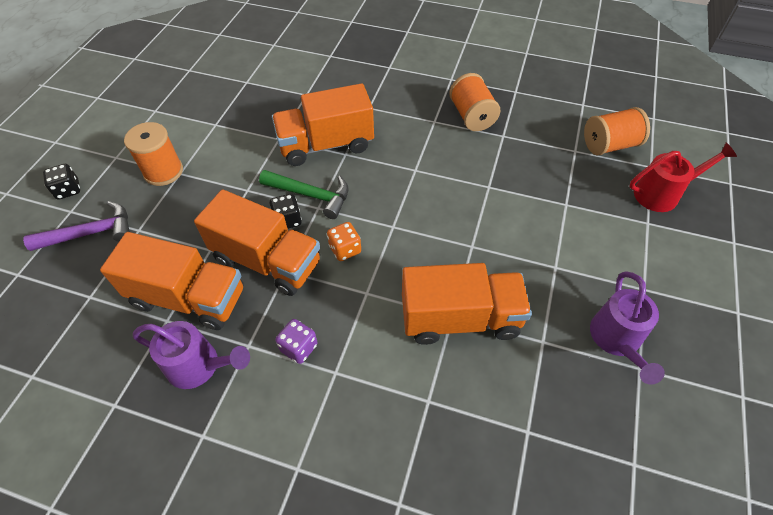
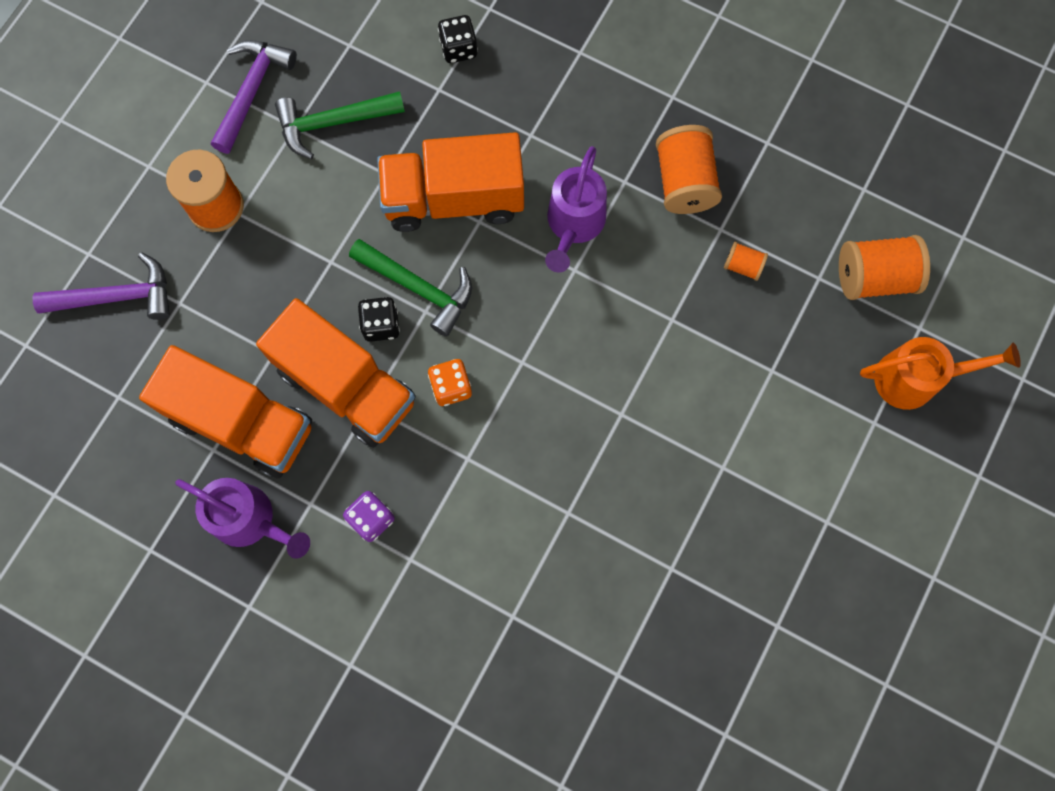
camera: 10 degrees right, 20 degrees up
(68, 190) = (84, 215): black dice -> black dice (459, 49)
(185, 111) = (252, 91): none -> purple hammer
(240, 119) = (333, 123): none -> green hammer
(460, 318) = (577, 518): orange truck -> none
(524, 152) = (742, 266): none -> orange spool
(617, 341) = (763, 586): purple watering can -> purple watering can (573, 225)
(663, 194) = (916, 379): red watering can -> orange watering can

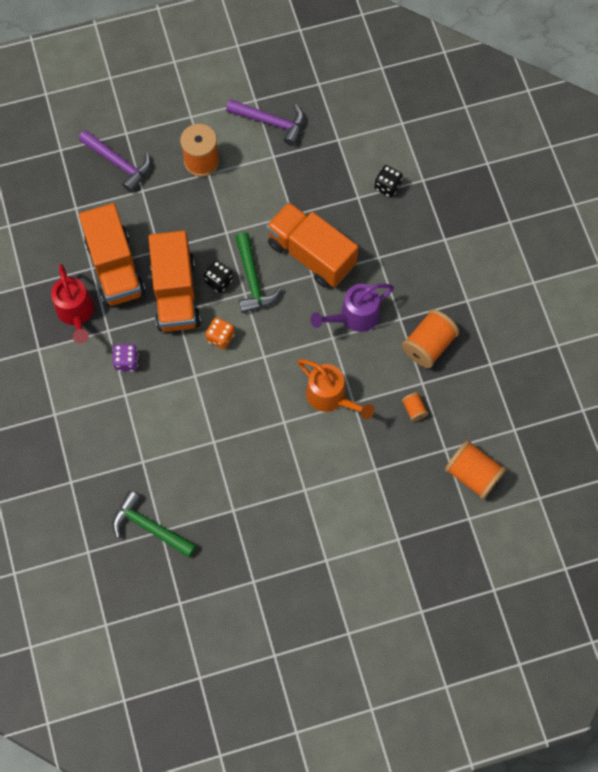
camera: 45 degrees right, 5 degrees down
(251, 520) = (76, 313): purple watering can -> red watering can
(252, 91) = (271, 122): purple hammer -> purple hammer turned 45 degrees clockwise
(333, 123) = (292, 169): green hammer -> green hammer (149, 527)
(916, 379) = (440, 539): orange watering can -> orange watering can (331, 397)

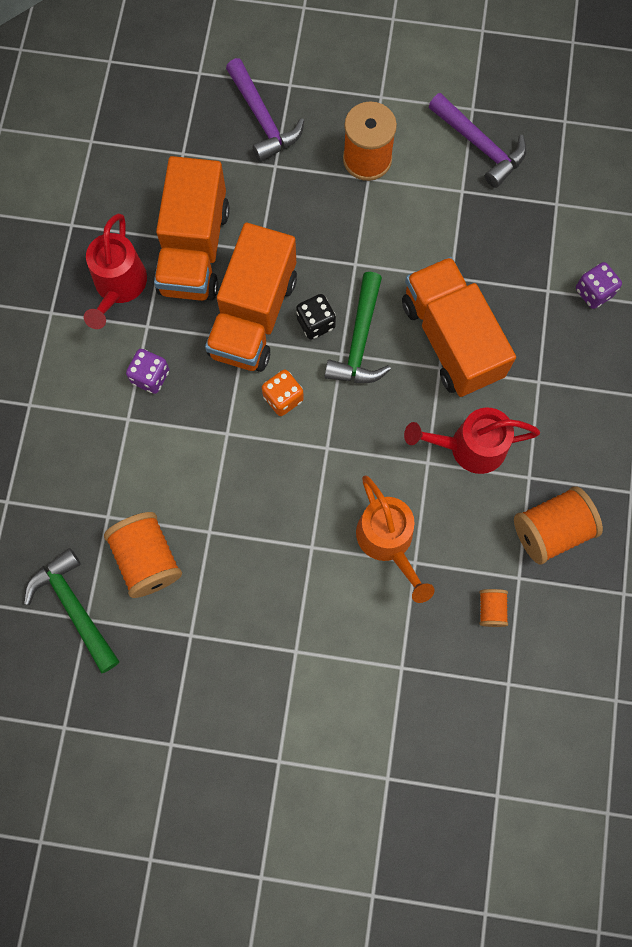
camera: 25 degrees right, 5 degrees up
(354, 317) = (468, 447): purple watering can -> red watering can
(387, 186) = (593, 292): black dice -> purple dice
(472, 474) = (530, 736): orange spool -> orange spool (147, 559)

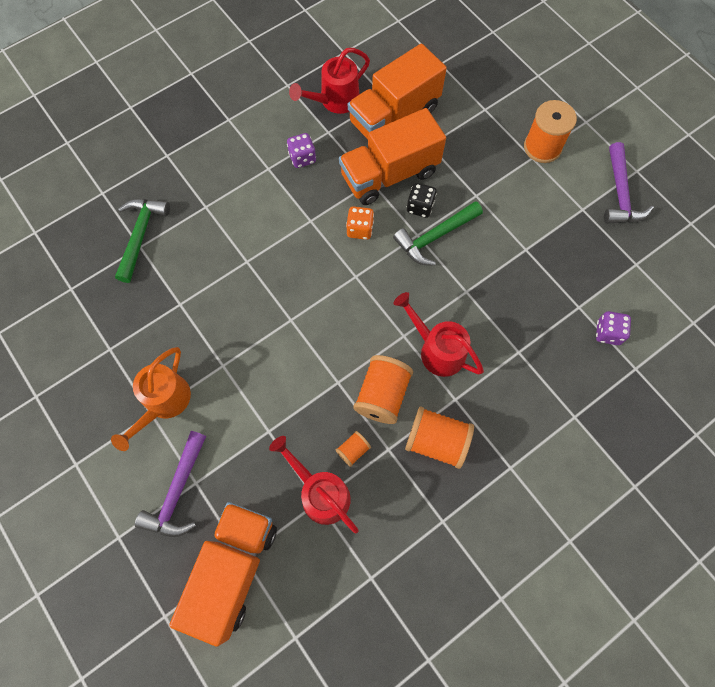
camera: 45 degrees right, 5 degrees down
(147, 559) = (201, 245): orange spool -> orange spool (382, 395)
(263, 119) = (503, 81): purple hammer -> purple hammer (177, 492)
(388, 542) = (335, 357): orange watering can -> orange watering can (163, 403)
(451, 339) = (489, 282): orange truck -> orange truck (233, 570)
(502, 674) = (320, 492): none -> red watering can

